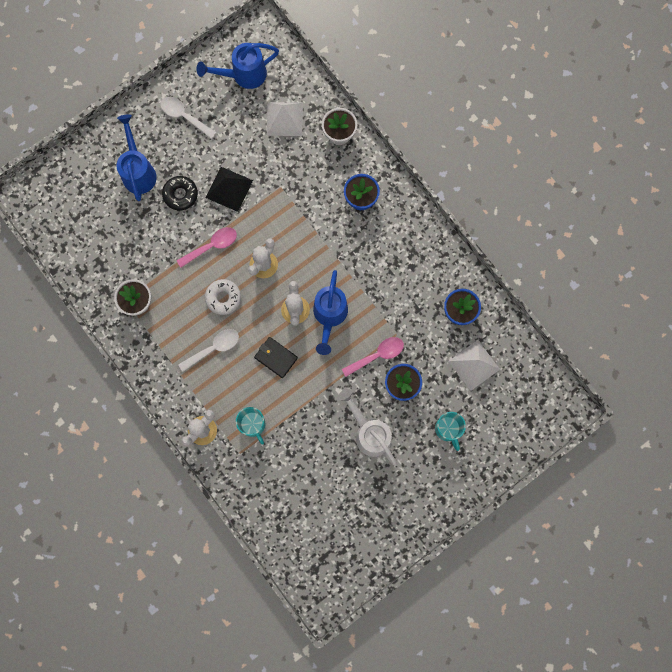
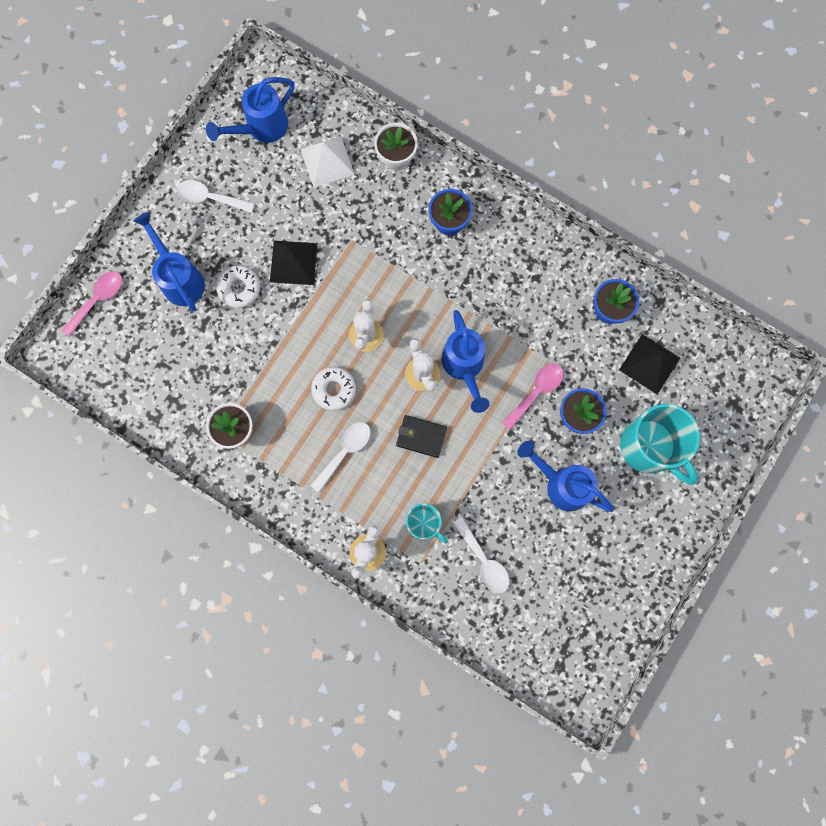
camera: 20 degrees left, 0 degrees up
(180, 194) = (239, 288): black donut -> white donut
(212, 246) = (298, 334): pink spoon -> pink spoon (98, 300)
(287, 469) = (484, 560): none -> white spoon
(369, 432) = (561, 484): white watering can -> blue watering can
(448, 429) = (649, 447): turquoise mug -> turquoise mug, size x1.79
(474, 365) = (649, 364): white pyramid -> black pyramid

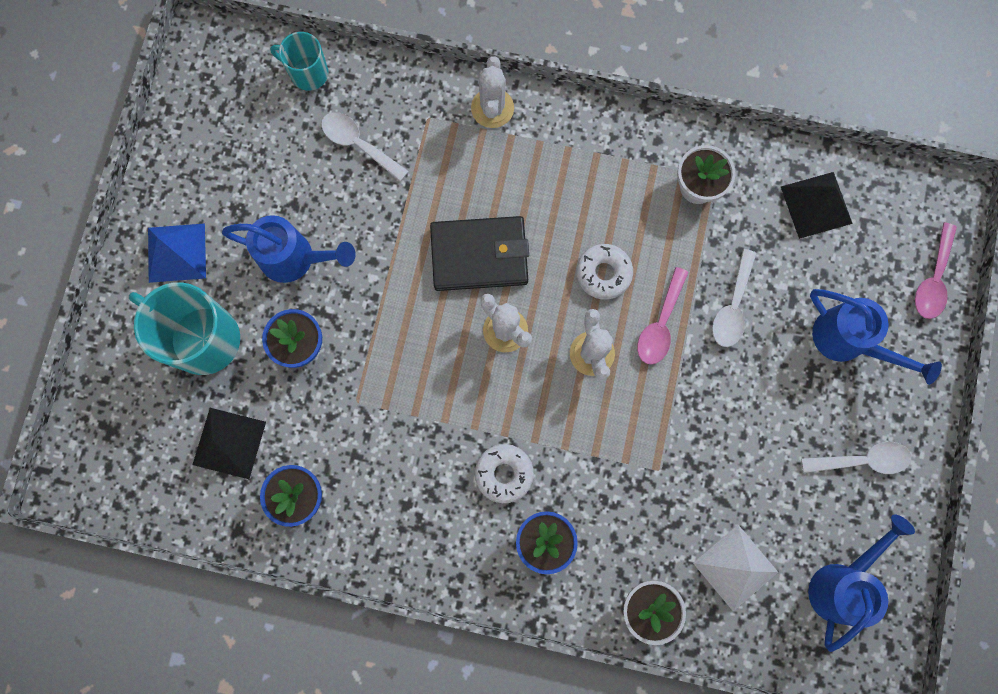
camera: 160 degrees right, 0 degrees up
(239, 288) = (770, 355): white donut -> white donut (504, 473)
(293, 262) = (719, 413): black pyramid -> black pyramid (816, 205)
(345, 452) = (561, 207): white spoon -> white spoon (732, 307)
(421, 437) = (479, 255): black wallet -> black wallet, size x1.69
(424, 524) = (440, 160): turquoise mug -> turquoise mug (308, 73)
(464, 367) = (457, 356): blue watering can -> none
(536, 392) = (359, 357): pink spoon -> pink spoon (660, 324)
(652, 522) = (177, 252): none -> blue pyramid

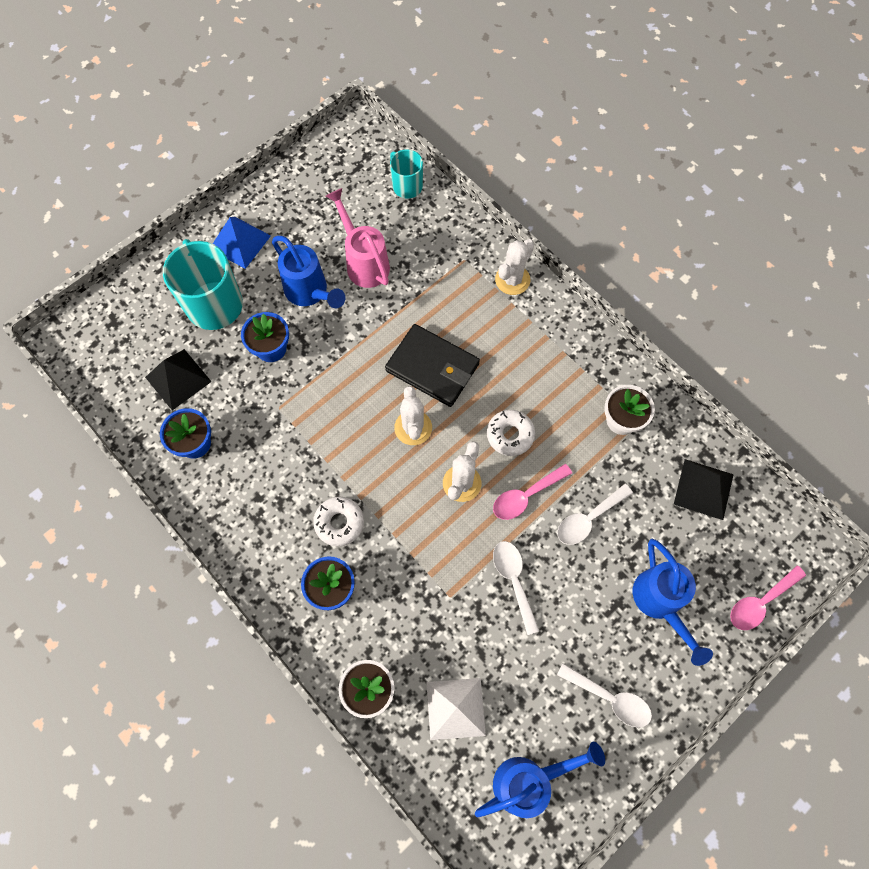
camera: 35 degrees right, 10 degrees down
(326, 188) = (364, 262): none -> pink watering can
(358, 144) = (405, 248): white spoon -> white spoon (513, 580)

